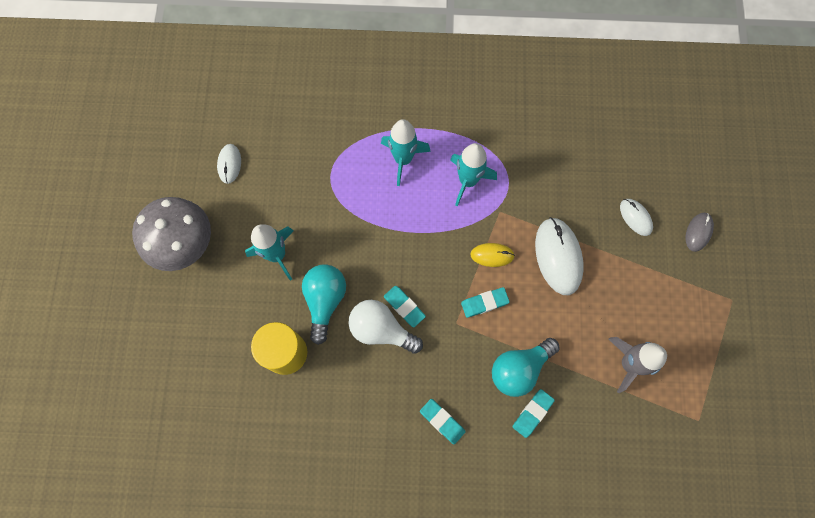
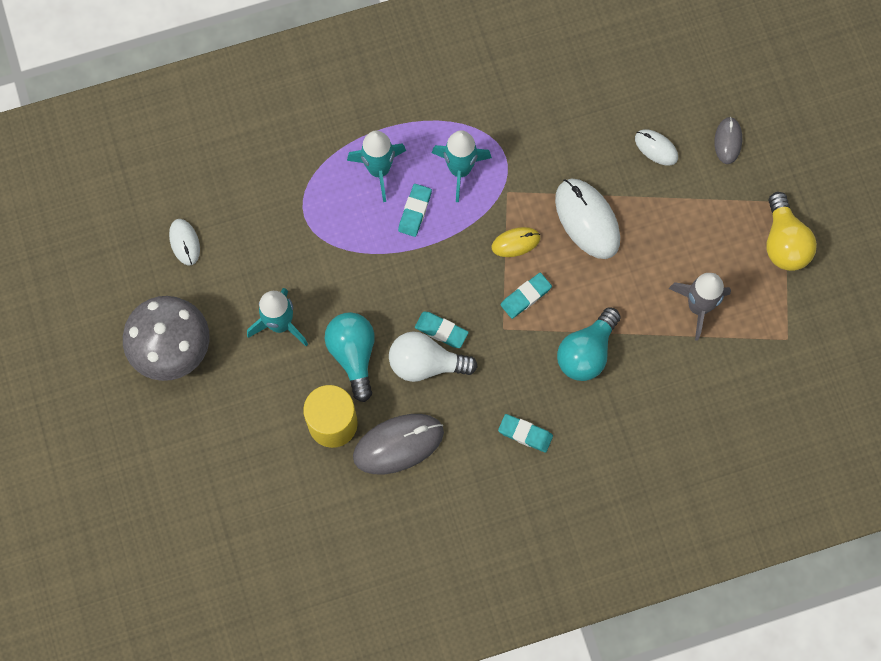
camera: 20 degrees left, 0 degrees up
(332, 390) = (398, 444): none -> grey mouse
(532, 413) = (615, 392): turquoise eraser -> turquoise eraser (415, 211)
(721, 334) = (784, 242): none -> yellow light bulb

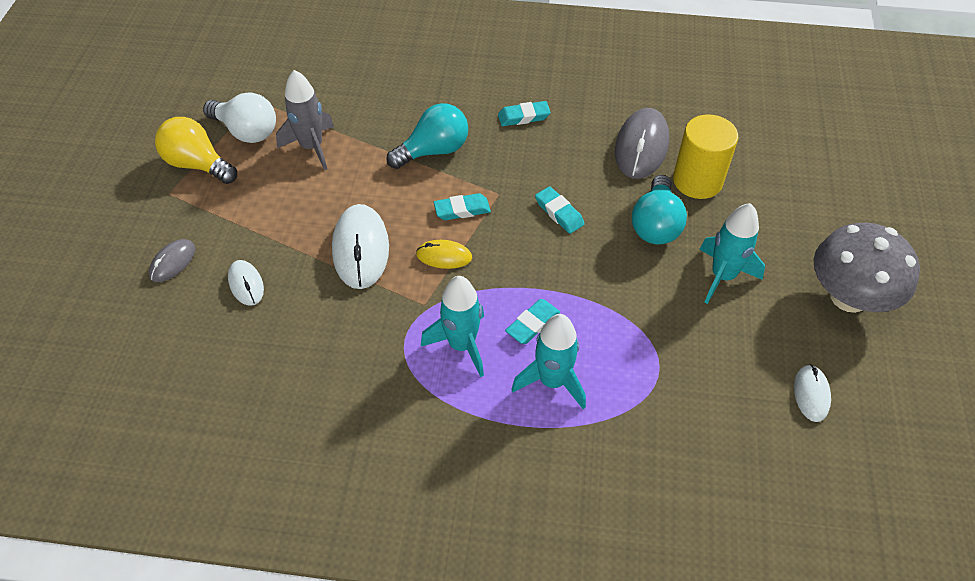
camera: 155 degrees left, 20 degrees down
(398, 444) = (641, 147): grey mouse -> grey mouse turned 75 degrees counterclockwise
(426, 363) = (587, 193): white light bulb -> white light bulb (246, 131)
(525, 434) = (523, 117): turquoise eraser -> turquoise eraser turned 60 degrees counterclockwise
(784, 242) = (198, 164): yellow light bulb -> yellow light bulb turned 75 degrees counterclockwise

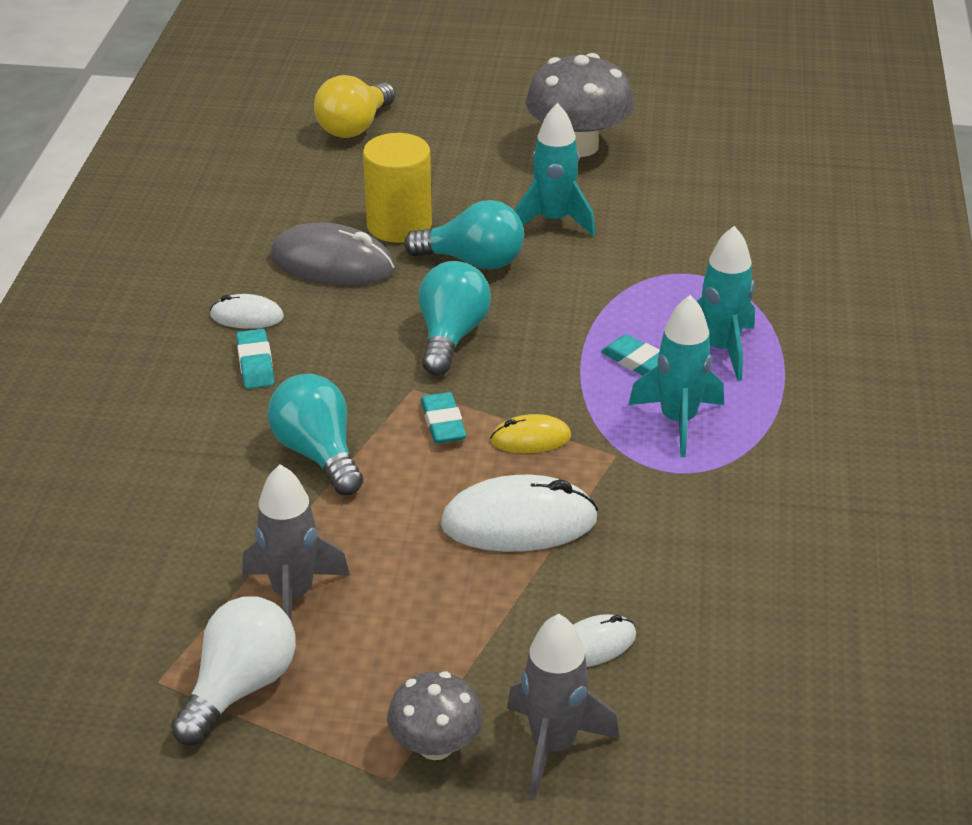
camera: 90 degrees left, 15 degrees down
(173, 262) = (553, 746): grey mouse -> grey rocket
(186, 211) = (435, 745): none -> grey mushroom
(198, 164) = (320, 747): yellow light bulb -> yellow light bulb (355, 127)
(444, 256) = (530, 439): yellow mouse -> yellow mouse turned 75 degrees clockwise
(559, 213) = (451, 336): turquoise eraser -> turquoise light bulb
(811, 394) = (707, 182): white mouse -> white mouse (247, 316)

